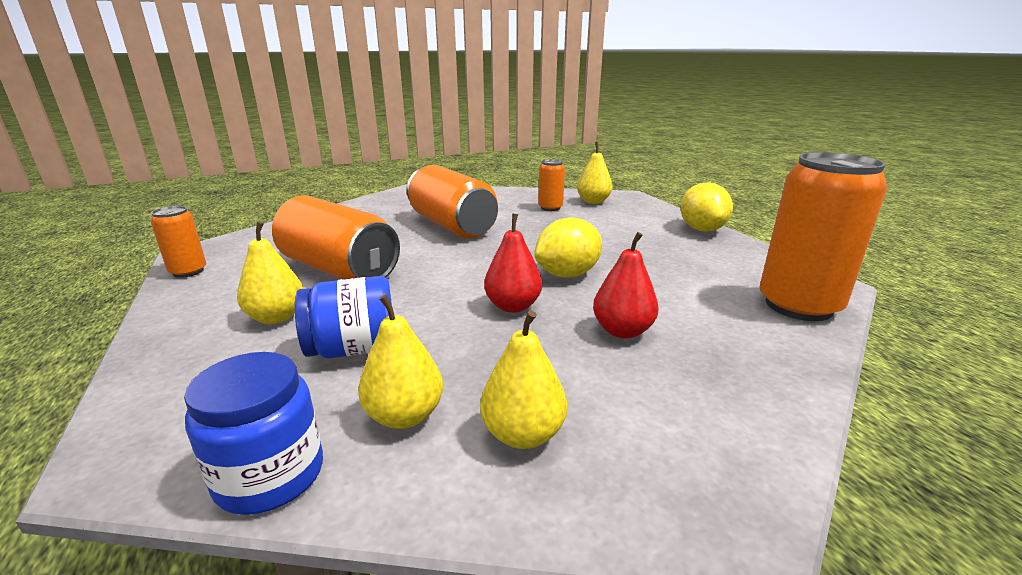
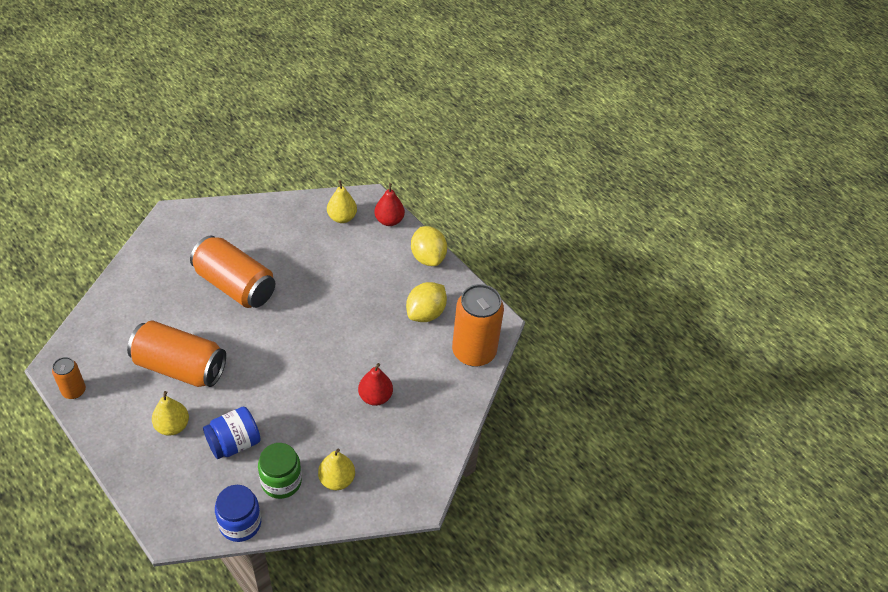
camera: 20 degrees left, 25 degrees up
(404, 415) = (281, 481): yellow pear -> green jar
(513, 306) = (310, 386): red pear -> red pear (389, 220)
(550, 208) = (307, 237): orange can -> none
(567, 274) = (337, 343): yellow lemon -> yellow lemon (425, 313)

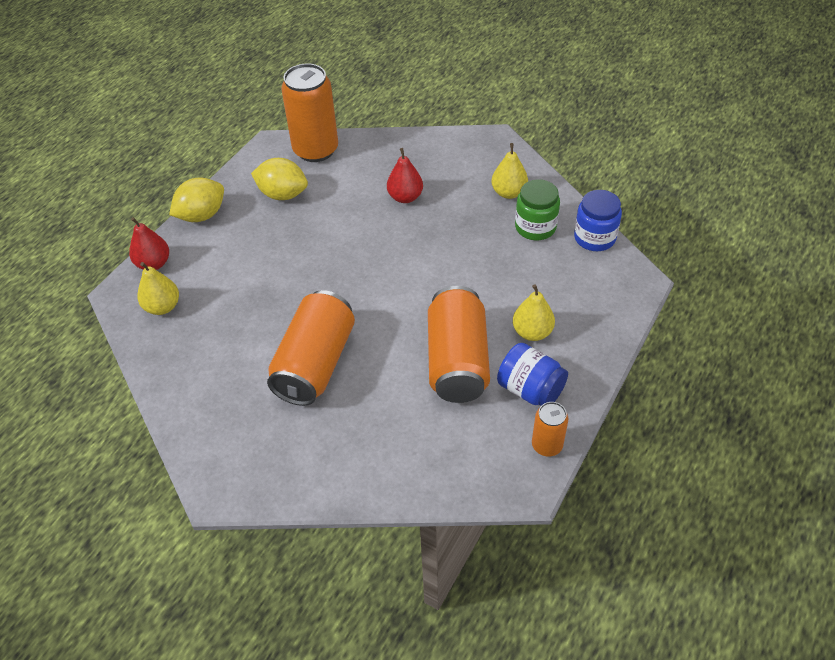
camera: 105 degrees left, 0 degrees up
(234, 443) = (519, 276): blue jar -> blue jar (530, 389)

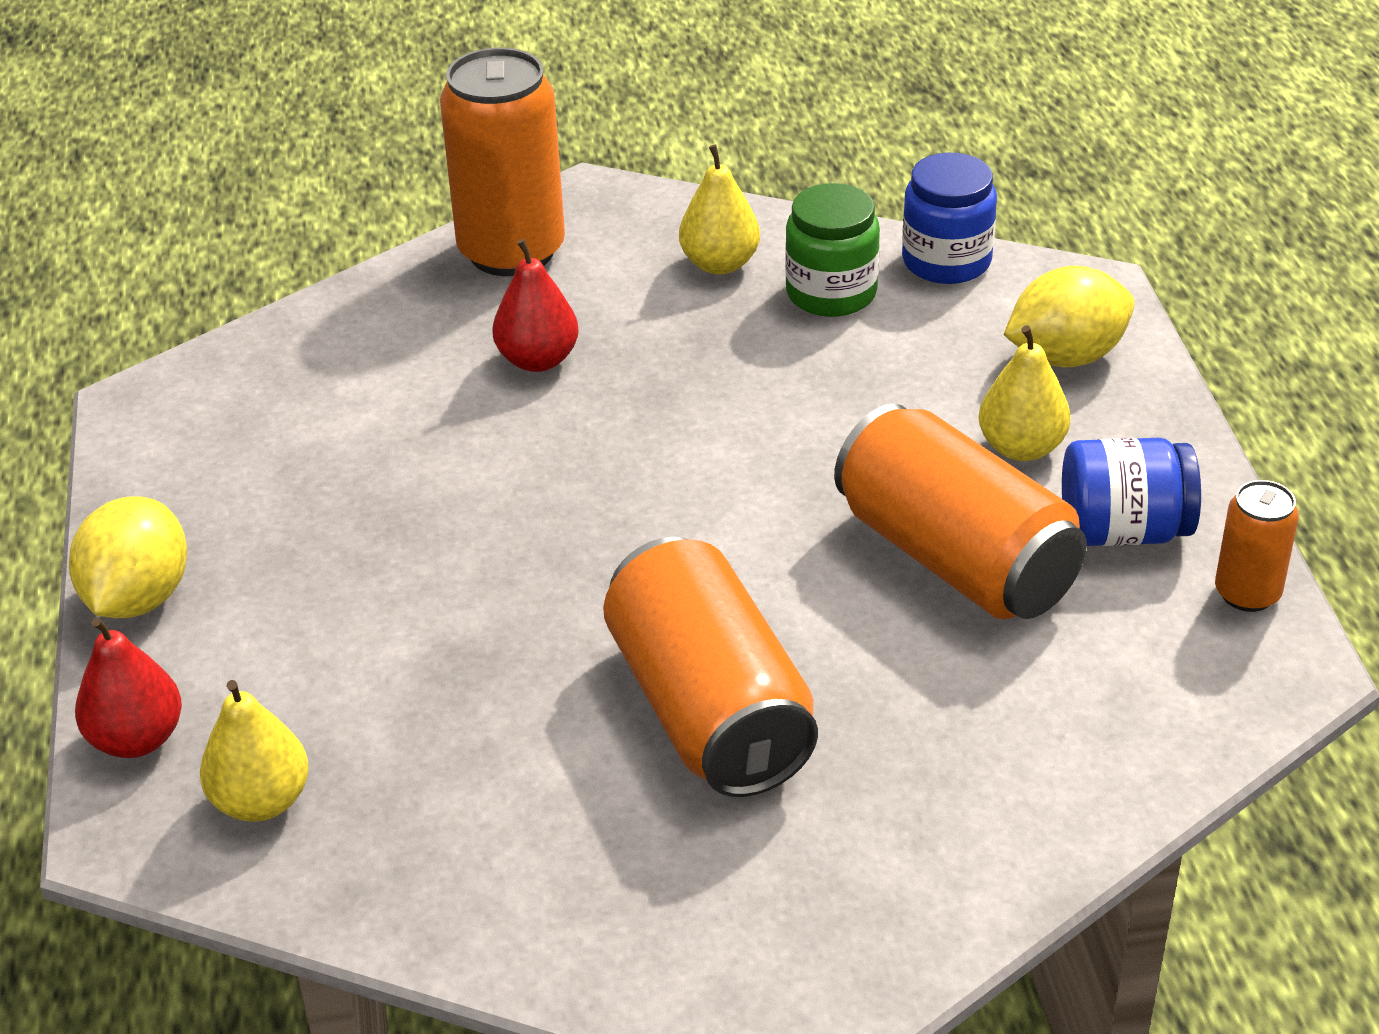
camera: 40 degrees left, 10 degrees down
(283, 194) = (277, 474): yellow lemon -> yellow lemon (1066, 356)
(315, 150) = (251, 368): orange can -> orange can (511, 251)

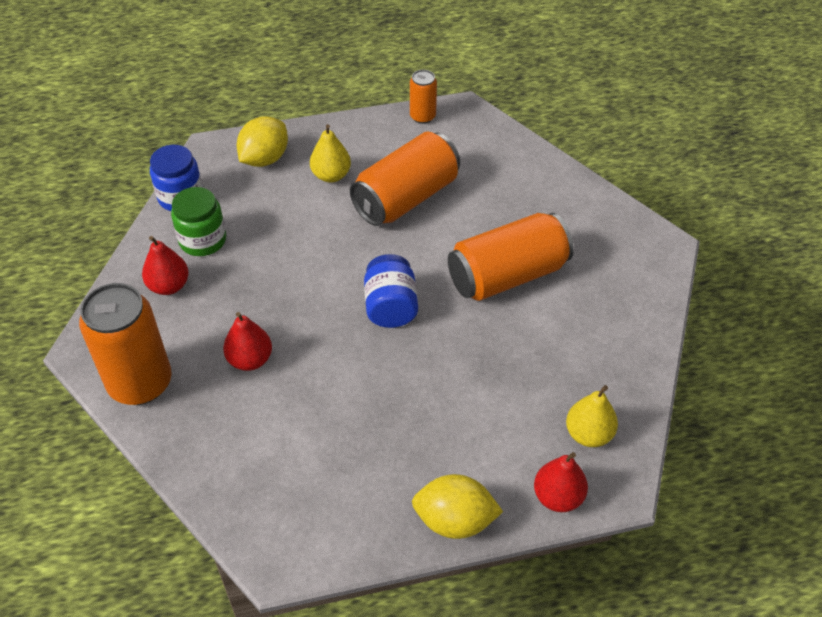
camera: 95 degrees left, 10 degrees up
(720, 264) = (169, 286): yellow pear -> red pear
(1066, 356) = (264, 159): yellow lemon -> yellow lemon turned 60 degrees clockwise
(1123, 531) = (386, 147): blue jar -> blue jar (390, 307)

